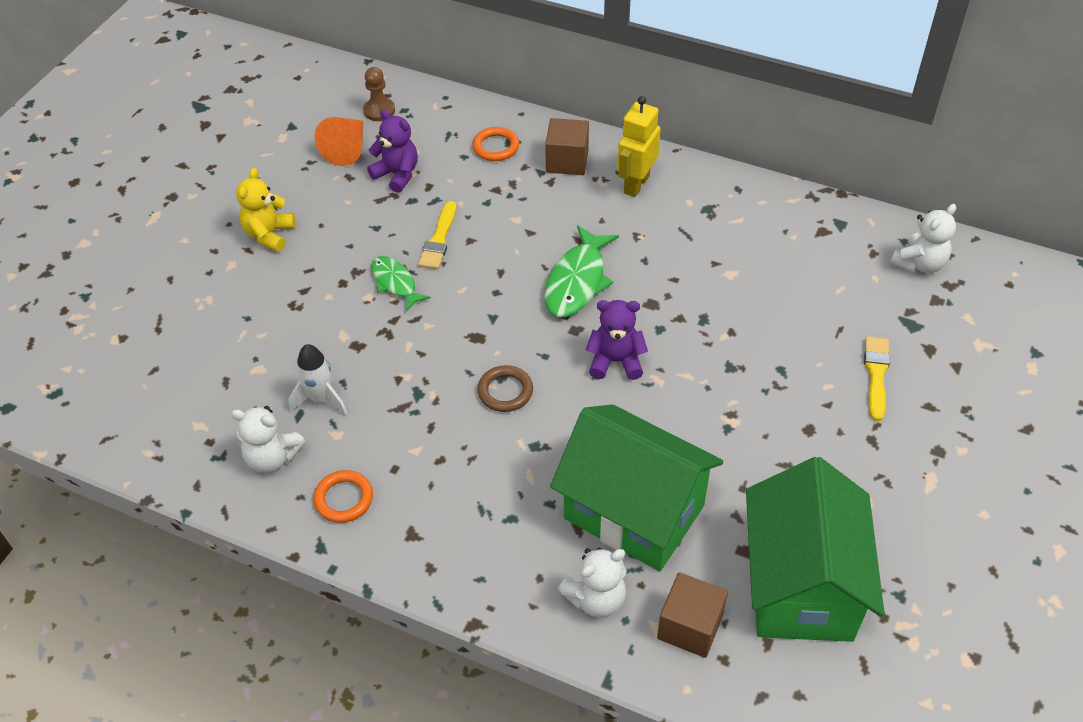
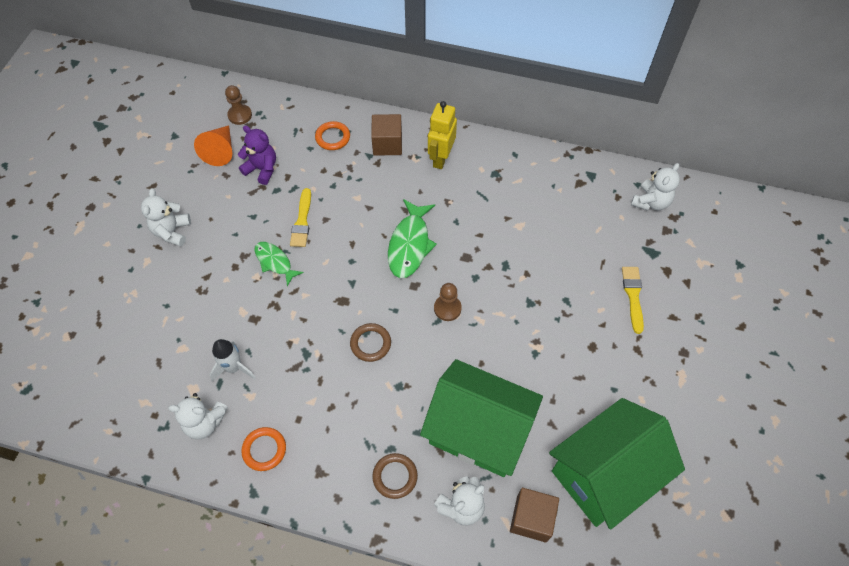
camera: 10 degrees left, 10 degrees up
(269, 234) = (172, 231): yellow teddy bear -> white teddy bear
(511, 552) = (395, 476): none -> brown ring
(615, 361) = (447, 308): purple teddy bear -> brown pawn
(800, 586) = (604, 474): green house -> green house turned 60 degrees clockwise

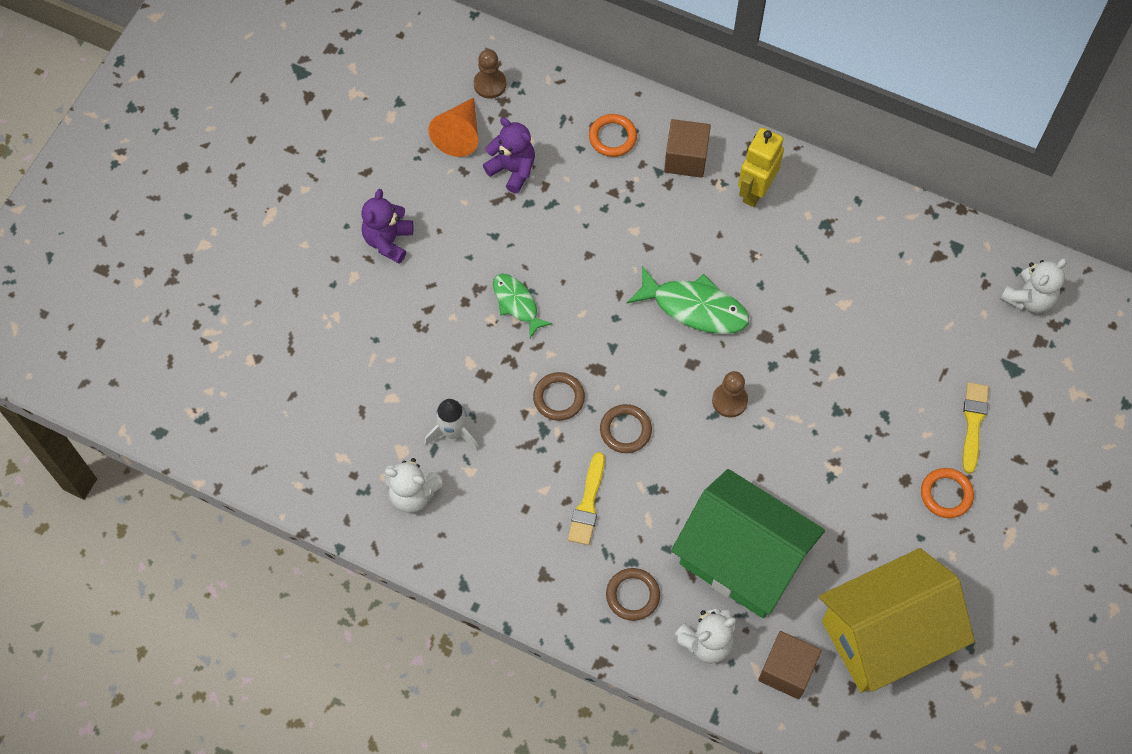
camera: 10 degrees right, 5 degrees up
(172, 231) = (388, 241): white teddy bear -> purple teddy bear
(264, 450) = (481, 538): orange ring -> orange ring (946, 494)
(302, 221) = (558, 253): yellow brush -> yellow brush (588, 503)
(315, 327) = (559, 398): none -> brown ring
(410, 245) = (694, 308): green fish -> green fish turned 90 degrees counterclockwise
(604, 474) = (885, 635): green house -> yellow house

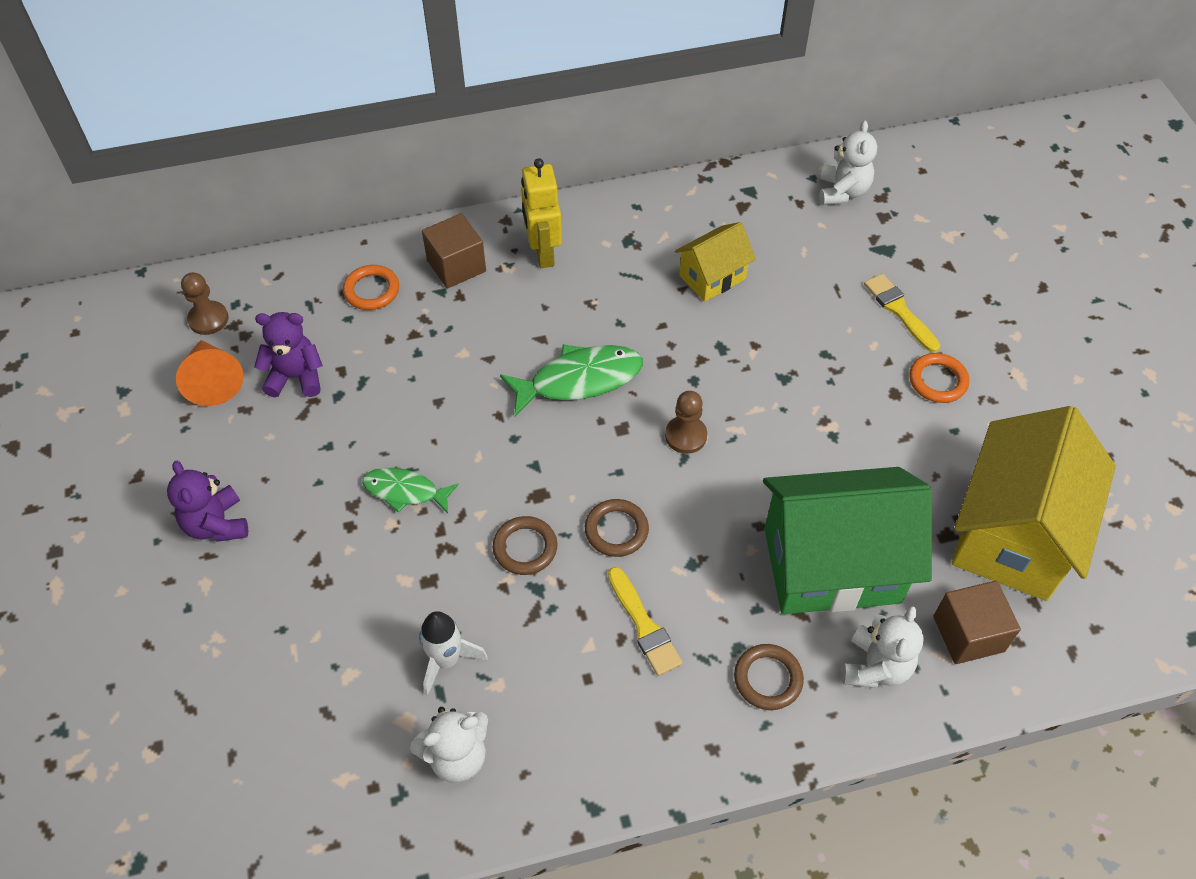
camera: 40 degrees left, 10 degrees down
(860, 297) = (712, 277): none -> yellow house

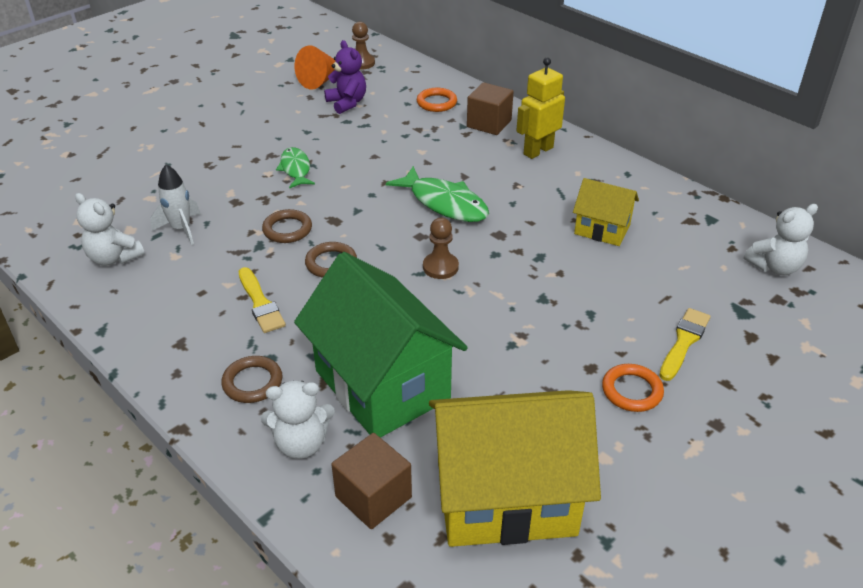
camera: 60 degrees right, 15 degrees down
(216, 524) = (224, 118): purple teddy bear -> none
(644, 625) = (260, 303): yellow brush -> yellow brush turned 60 degrees counterclockwise

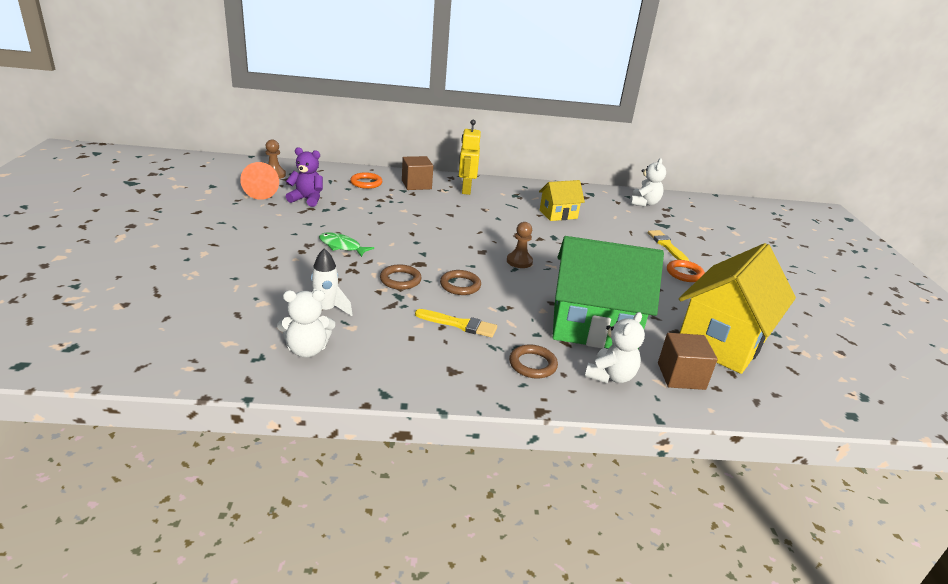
camera: 50 degrees left, 10 degrees down
(444, 203) = (465, 231): green fish -> none

